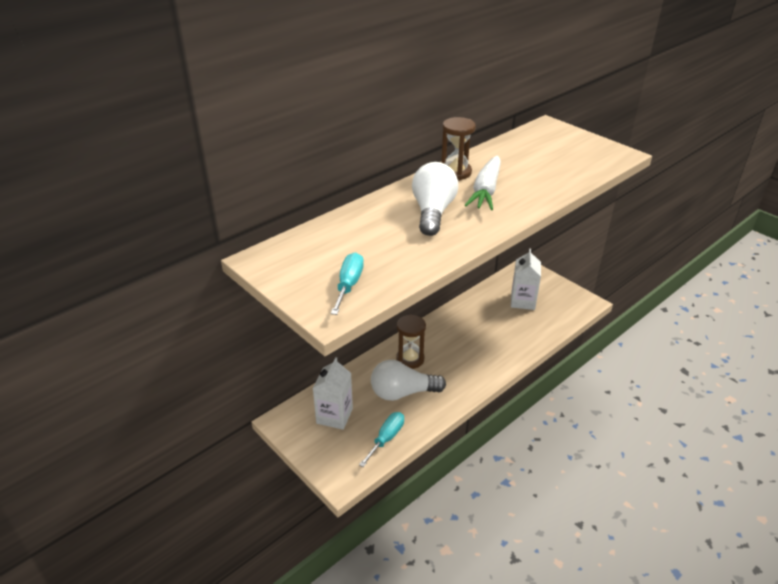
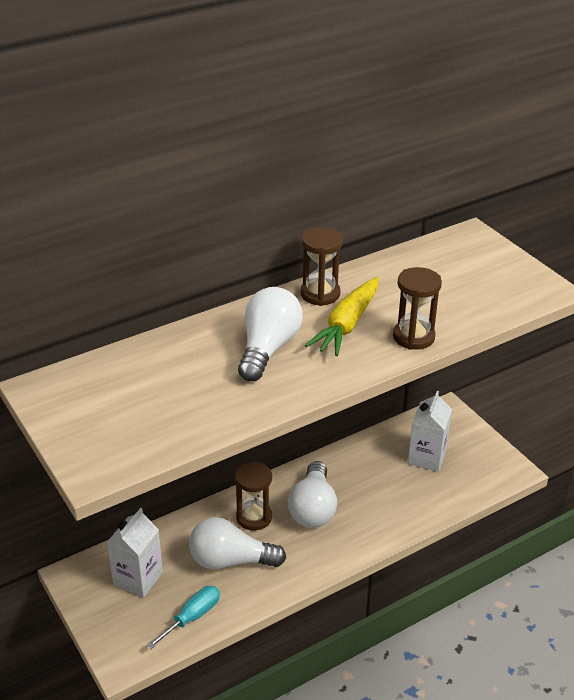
camera: 10 degrees right, 0 degrees up
(349, 285) = (130, 435): turquoise screwdriver -> none
(452, 347) = (313, 508): none -> white light bulb
(486, 190) = (347, 325): white carrot -> yellow carrot
(539, 193) = (413, 337): none -> brown hourglass

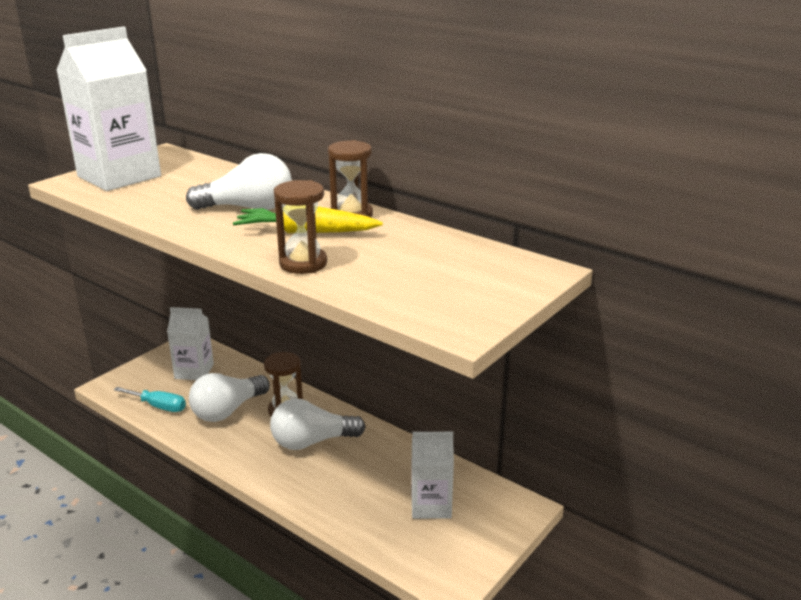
camera: 70 degrees right, 10 degrees down
(106, 428) = (119, 176): none -> white carton
(231, 560) = (228, 410): white light bulb -> white light bulb turned 120 degrees counterclockwise

